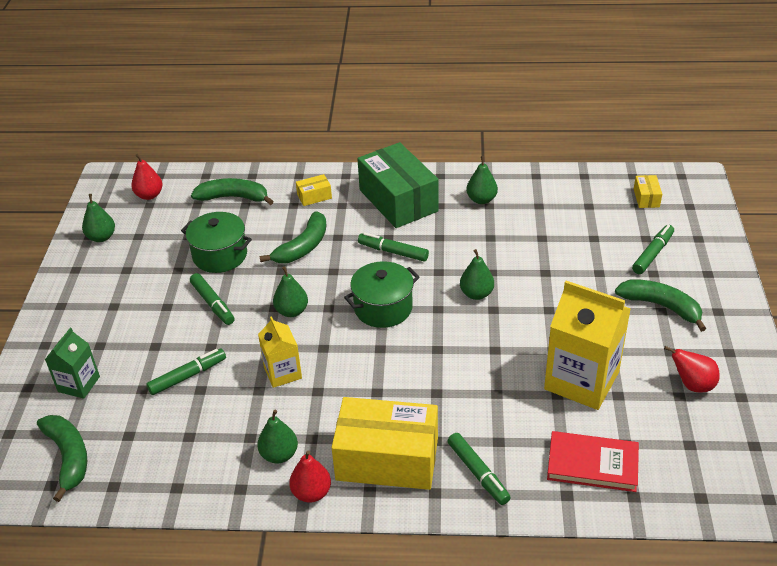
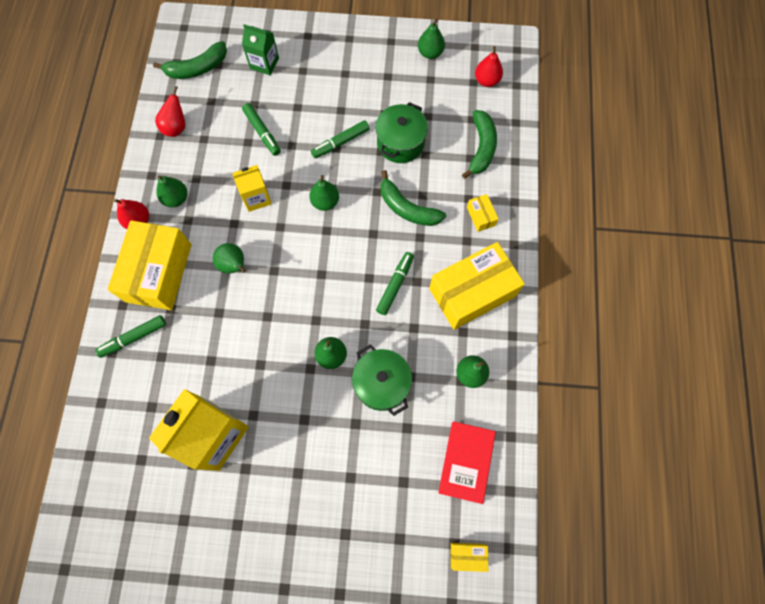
camera: 90 degrees right, 30 degrees up
(375, 385) = (234, 265): none -> green pear
(383, 308) = (321, 274): green pot -> green pot (382, 383)
(398, 200) = (472, 292): green box -> yellow box
(592, 464) = (125, 428): red book -> red book (466, 462)
(652, 254) = (374, 541): green marker -> none
(661, 306) = (296, 531): green banana -> none
(692, 385) = (194, 536): red pear -> red pear (176, 127)

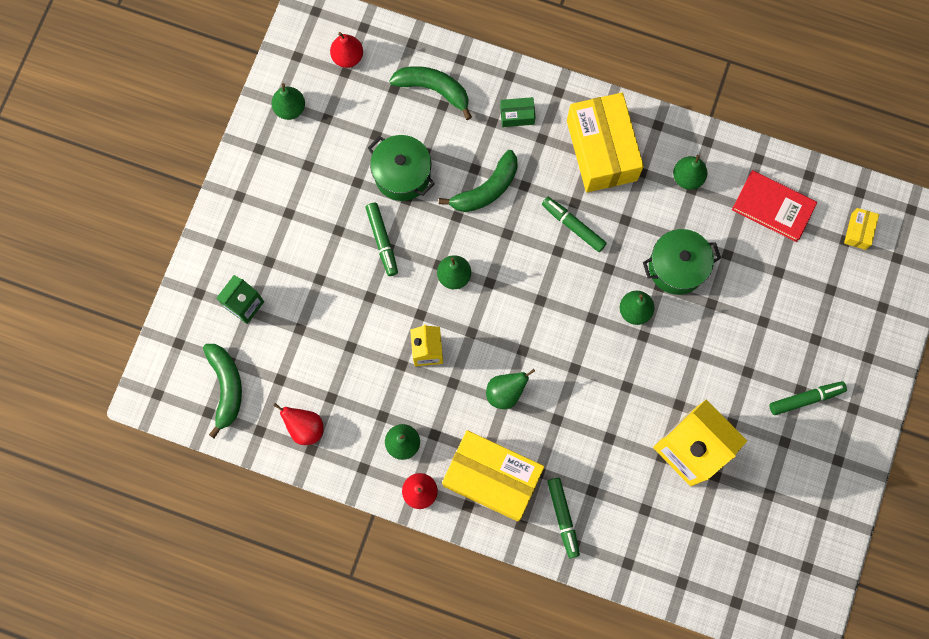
camera: 75 degrees left, 5 degrees up
(262, 132) = (342, 327): green marker -> green marker (806, 399)
(481, 216) = (517, 115): yellow box -> green box

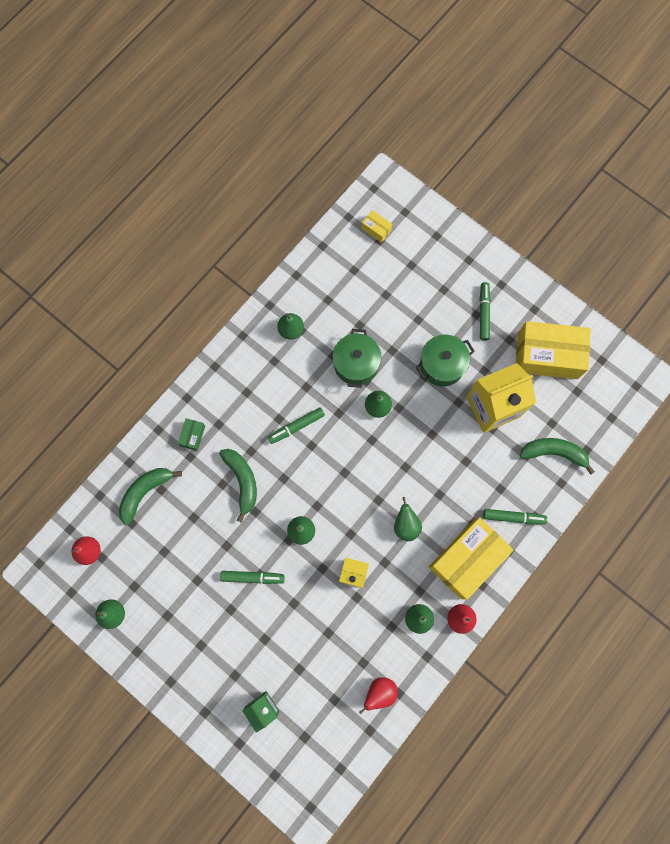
camera: 70 degrees left, 0 degrees up
(226, 387) = (325, 746): green banana -> green banana (554, 453)
(402, 175) = (205, 542): green pot -> green pot (442, 365)
(601, 150) = (246, 383): yellow box -> yellow box (547, 355)
(773, 207) = (336, 279): red book -> none

